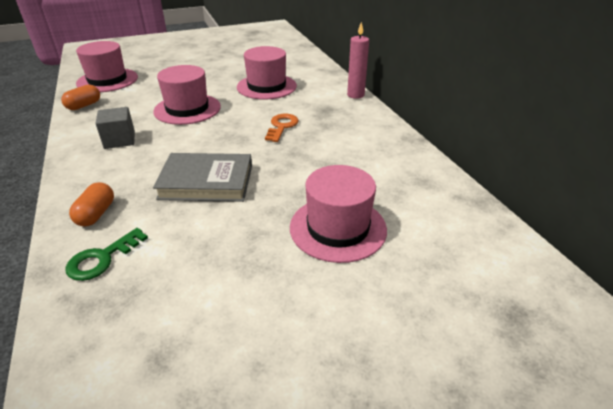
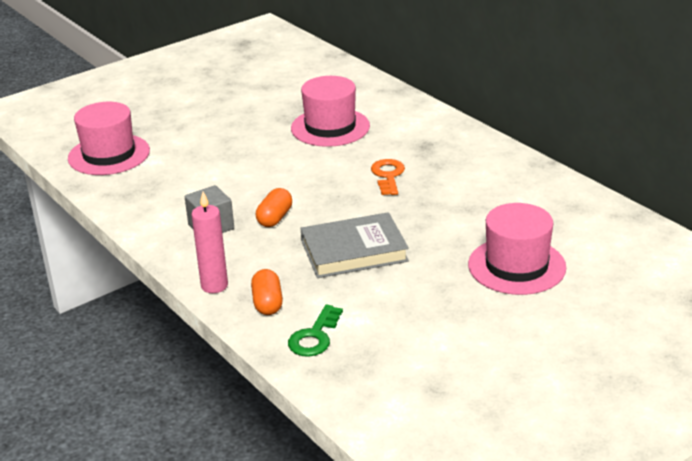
camera: 15 degrees left, 5 degrees down
(84, 106) = (117, 194): orange capsule -> orange capsule (274, 218)
(187, 109) = (256, 175): pink hat -> none
(355, 95) = (448, 120): pink candle -> pink candle (214, 286)

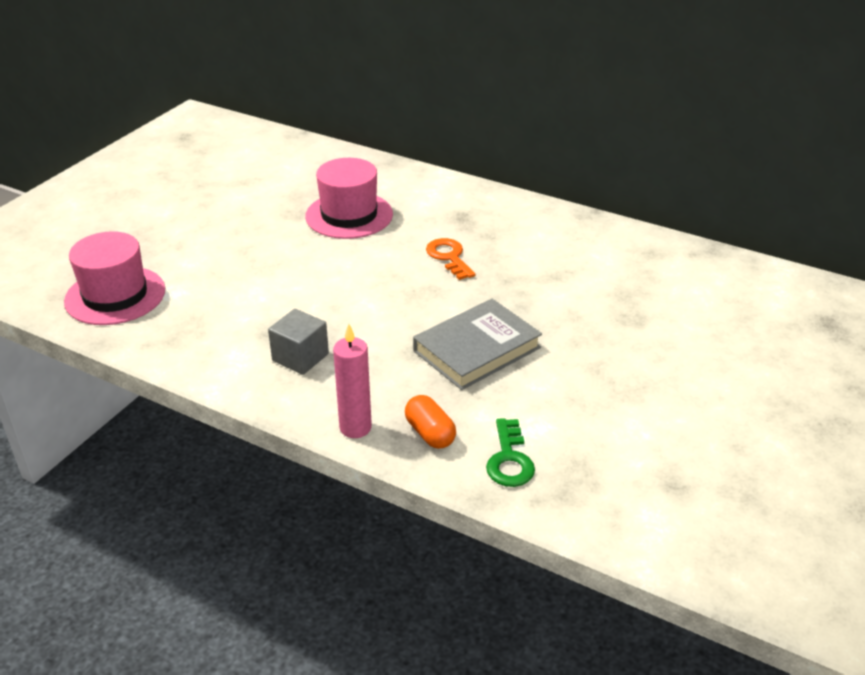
camera: 25 degrees left, 5 degrees up
(274, 218) = (364, 331): orange capsule -> none
(516, 266) = (647, 327): pink hat -> none

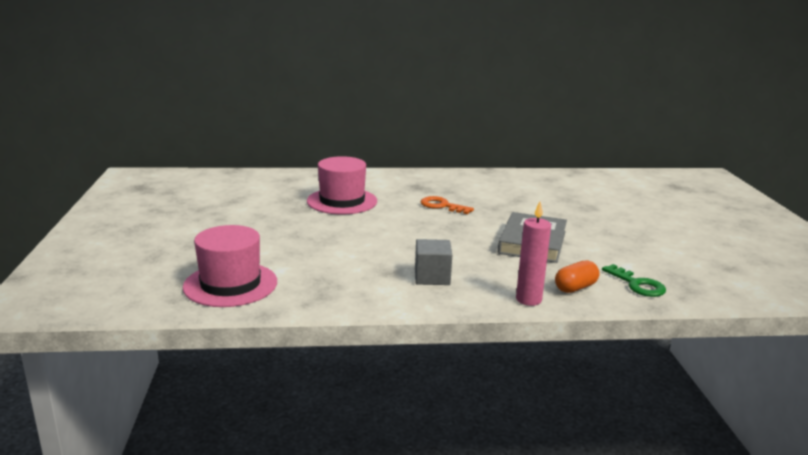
camera: 35 degrees left, 15 degrees down
(430, 433) = (575, 288): orange capsule -> orange capsule turned 60 degrees counterclockwise

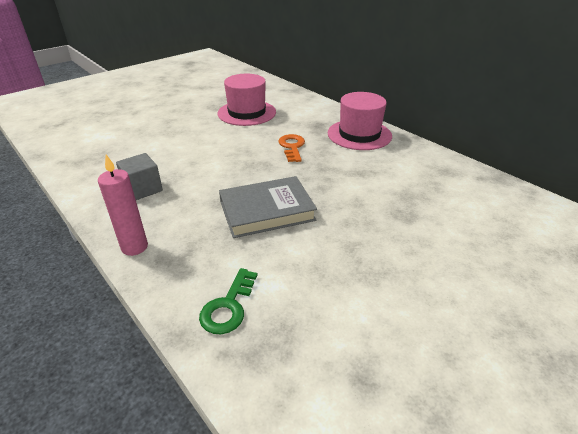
camera: 55 degrees right, 15 degrees up
(230, 284) = (74, 131): pink hat -> pink hat (359, 134)
(575, 288) = (183, 266): orange capsule -> none

